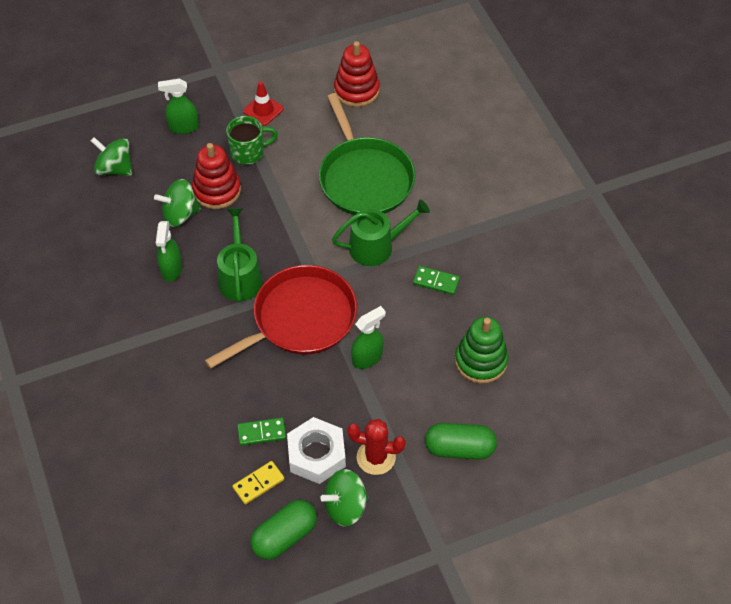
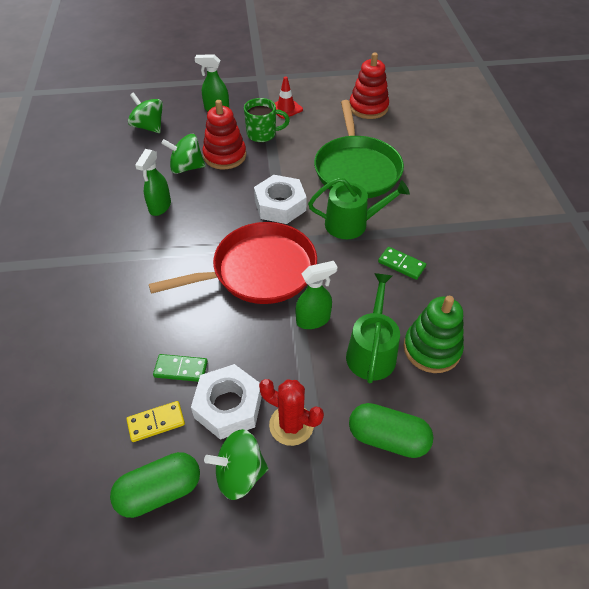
camera: 15 degrees right, 5 degrees down
(240, 277) = (217, 224): green watering can -> green watering can (371, 351)
(297, 240) = (280, 205): none -> white nut

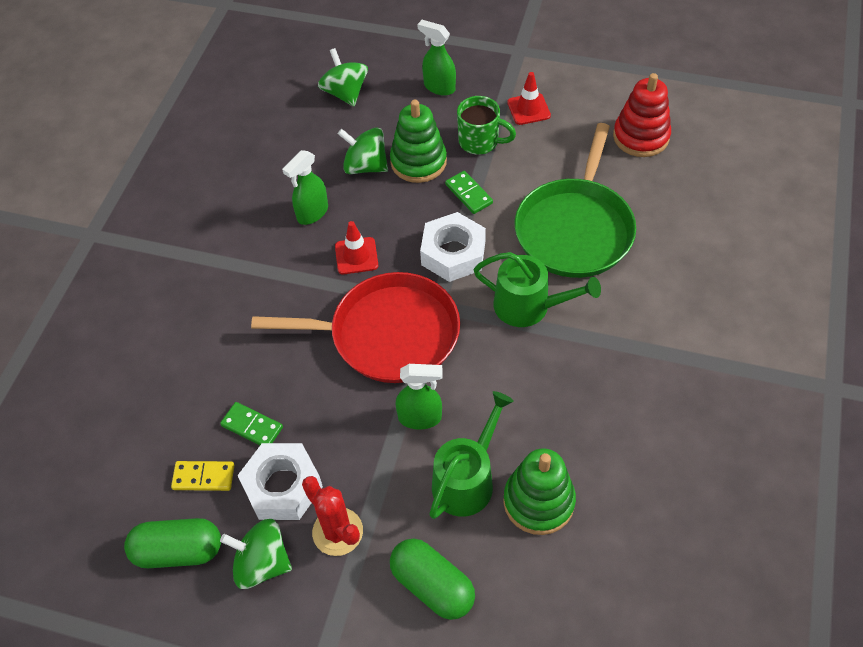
camera: 25 degrees right, 5 degrees up
(208, 225) = (356, 256): none -> red traffic cone
(225, 156) = (418, 162): red stacking toy -> green stacking toy
(401, 264) = (561, 381): green domino -> green domino (468, 194)

